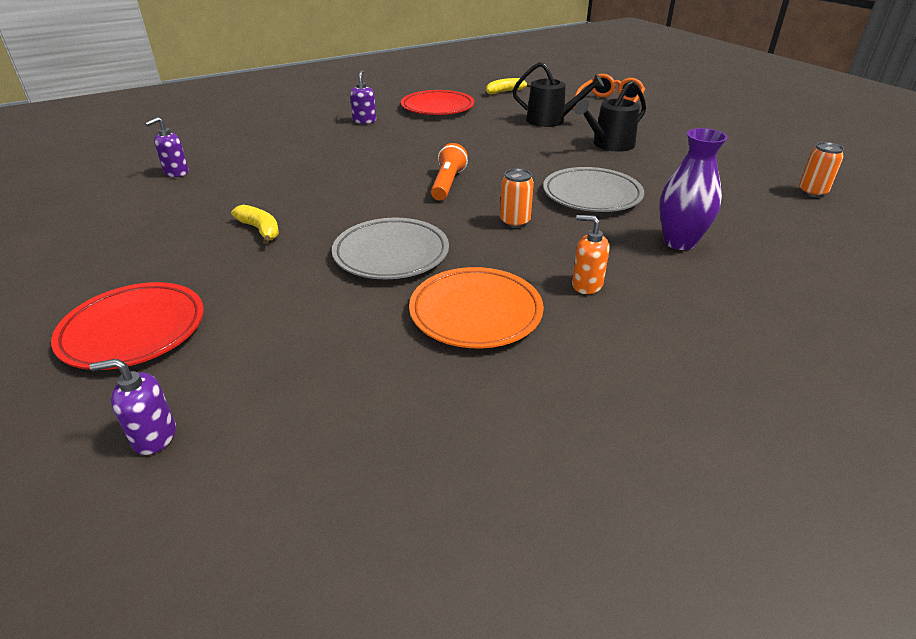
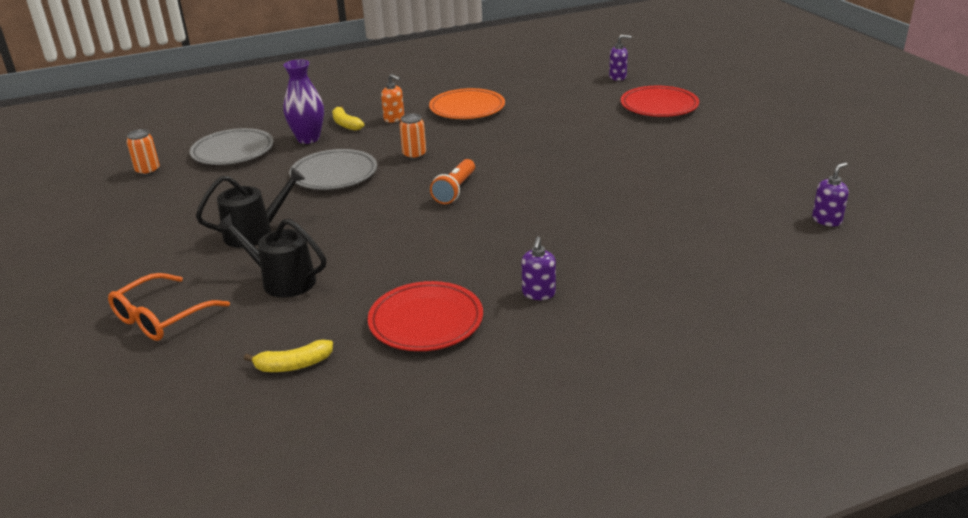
camera: 170 degrees left, 5 degrees down
(176, 172) = (734, 213): purple soap dispenser -> purple soap dispenser (827, 220)
(260, 230) = (614, 155): yellow banana -> yellow banana (346, 124)
(391, 254) = (513, 137): grey plate -> grey plate (233, 152)

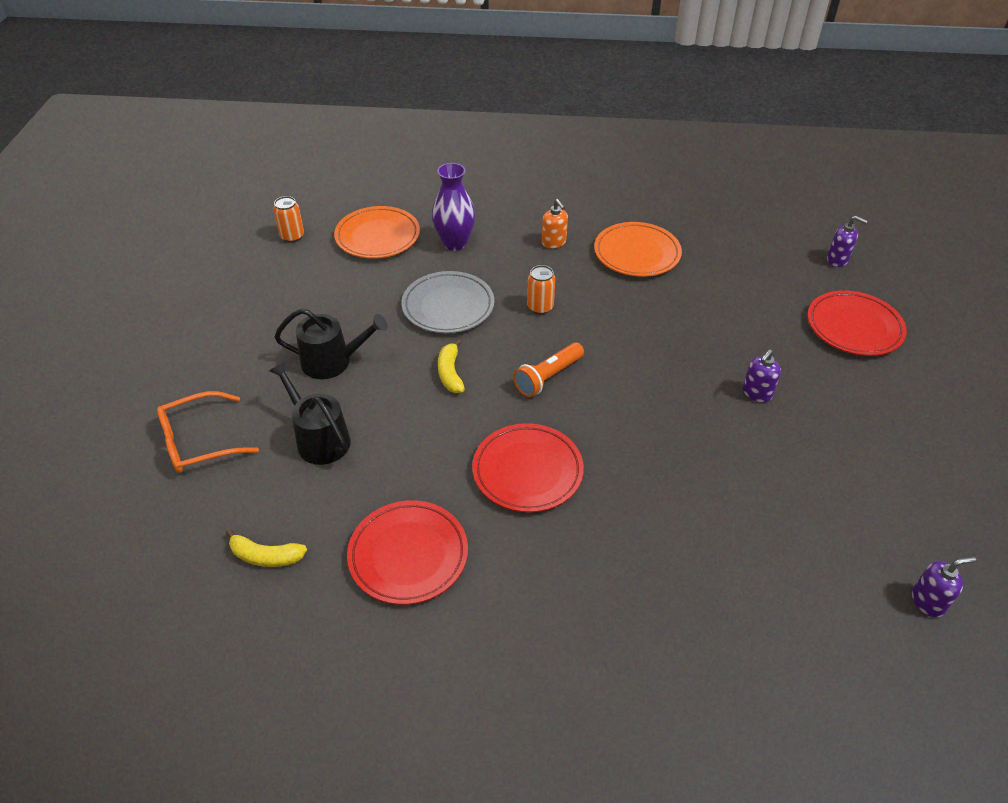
camera: 25 degrees right, 15 degrees up
(233, 152) = (377, 237): grey plate -> orange plate
(346, 124) = (502, 234): yellow banana -> yellow banana (450, 373)
(485, 244) = (527, 471): none -> red plate
(538, 293) = (535, 567): purple soap dispenser -> purple soap dispenser (756, 393)

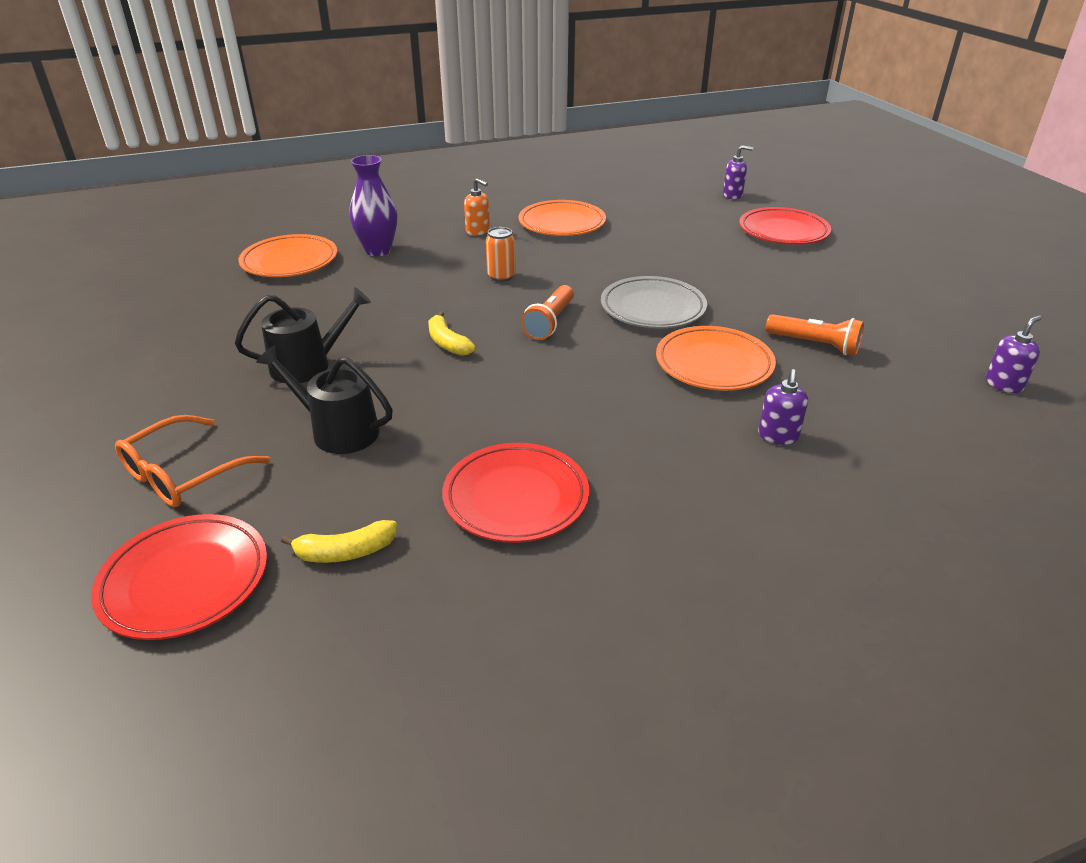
camera: 25 degrees left, 10 degrees down
(292, 236) = (188, 280): orange can -> none
(448, 306) = (406, 296): grey plate -> grey plate (652, 308)
(527, 471) = (587, 395): red plate -> red plate (185, 581)
(660, 475) = (714, 364): none -> orange plate
(756, 393) = (745, 289): purple soap dispenser -> purple soap dispenser (778, 436)
(773, 485) = (814, 345): none -> orange flashlight

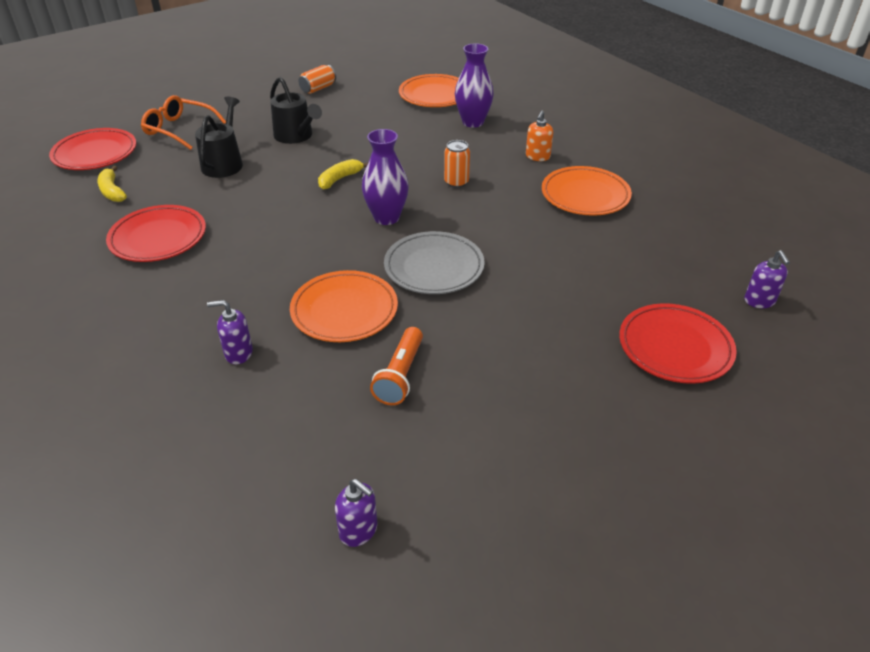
camera: 75 degrees right, 5 degrees up
(177, 336) = (318, 88): none -> orange can
(550, 322) = (386, 217): orange flashlight -> purple vase

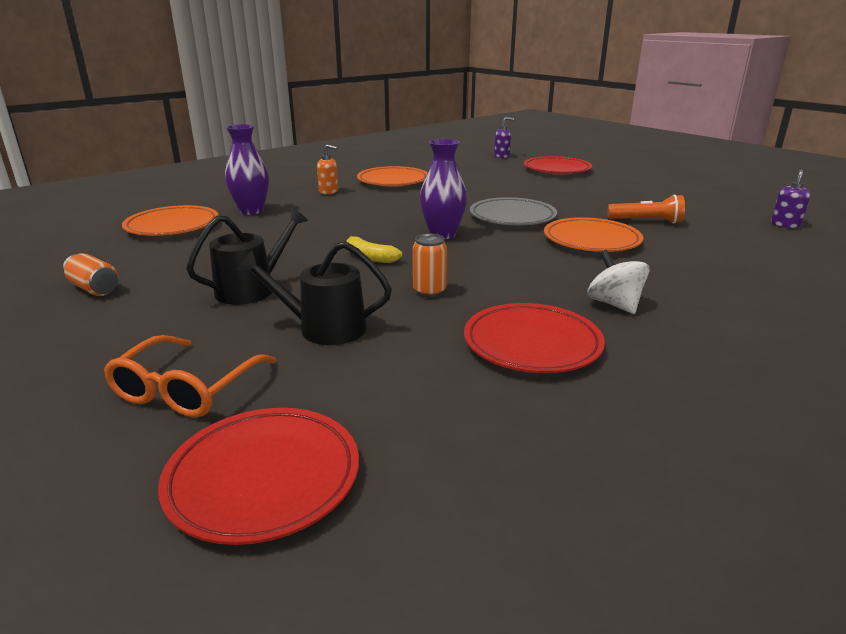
camera: 95 degrees left, 15 degrees down
(112, 191) = (416, 415): yellow banana -> none
(194, 289) = (614, 304): none -> white spinning top
(238, 353) = (683, 272): purple soap dispenser -> none
(456, 182) = (374, 214): orange can -> orange can (429, 291)

